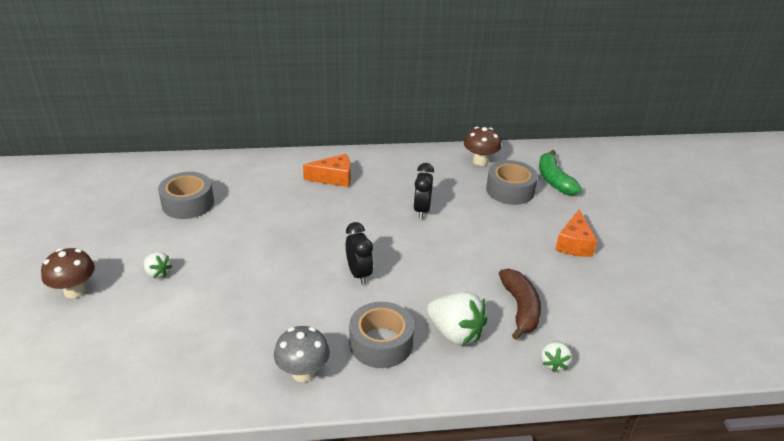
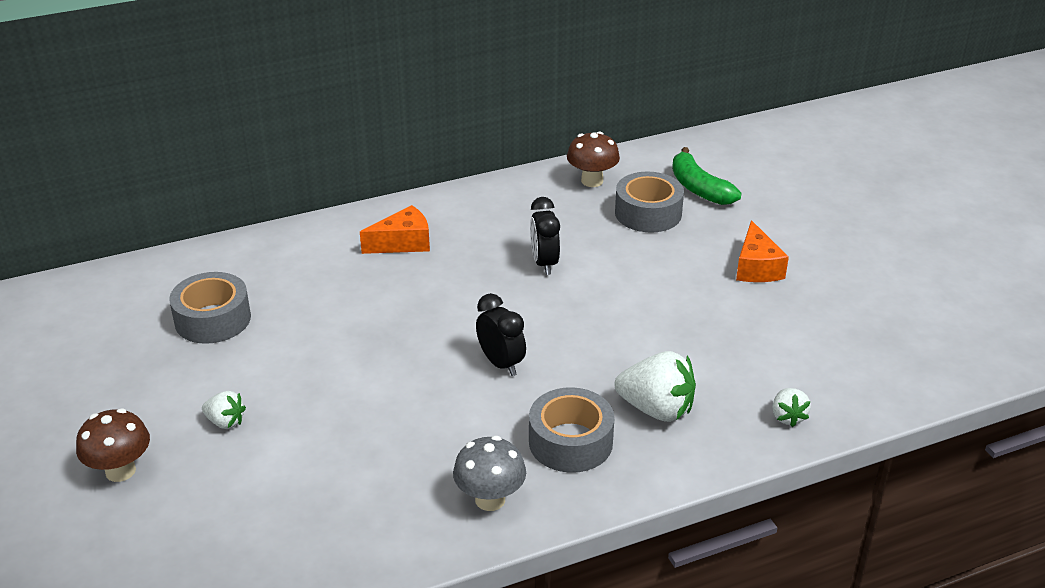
camera: 15 degrees left, 0 degrees up
(520, 308) = (723, 361): brown banana -> none

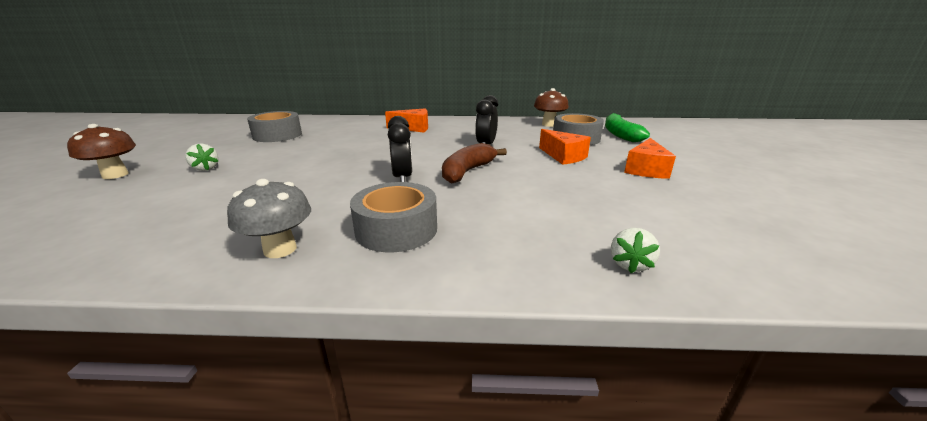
camera: 25 degrees right, 10 degrees down
(565, 329) = (467, 171): none -> brown banana
(655, 264) = (563, 156): none -> orange cheese
(656, 409) = (494, 227): white strawberry -> none

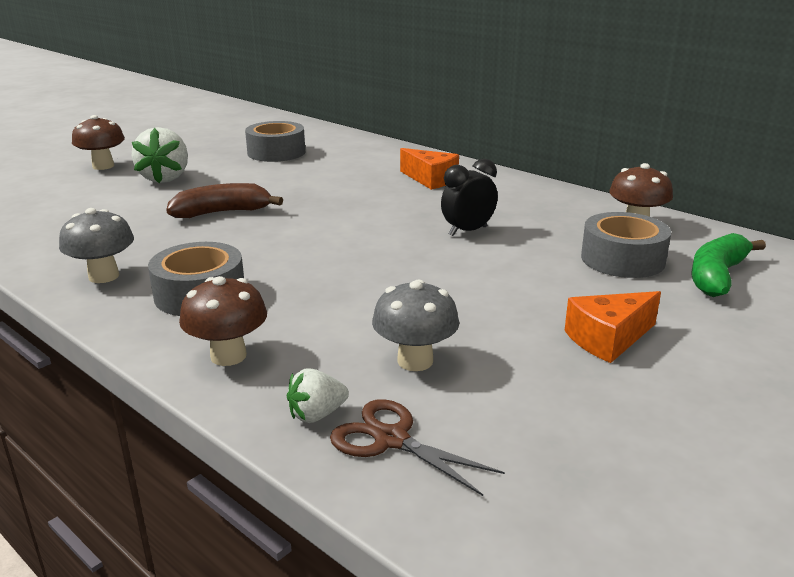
camera: 40 degrees right, 0 degrees up
(205, 168) = (165, 178): white strawberry -> white strawberry, size x1.85
(402, 178) = (297, 244): black clock -> none
(467, 171) = (373, 259): brown banana -> brown banana (222, 212)
(503, 258) = (228, 356): none -> brown mushroom
(563, 156) = (534, 279): orange cheese -> none
(603, 212) = (415, 361): none -> grey mushroom
(689, 256) = (391, 439): none -> brown scissors

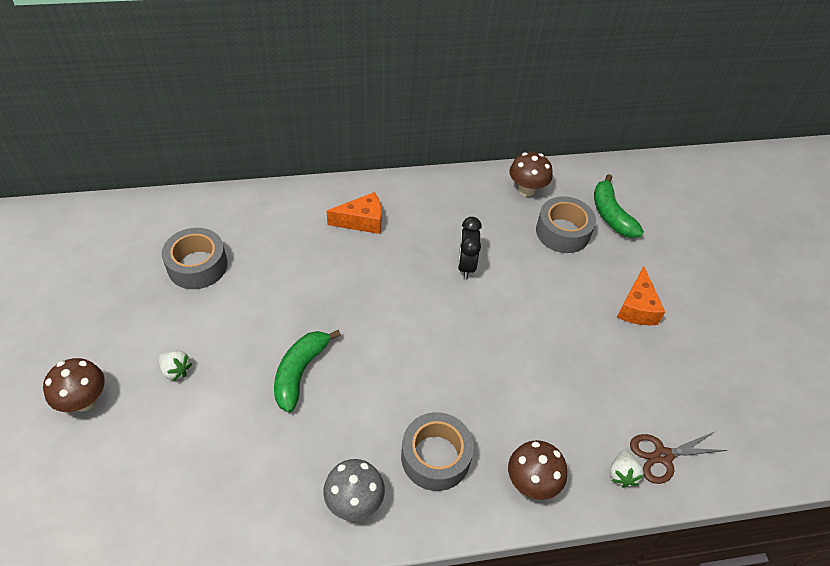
camera: 55 degrees left, 25 degrees up
(165, 178) = (176, 370): white strawberry -> white strawberry, size x0.54
(222, 212) = (300, 372): brown banana -> green banana
(415, 361) = (600, 399): grey mushroom -> none

